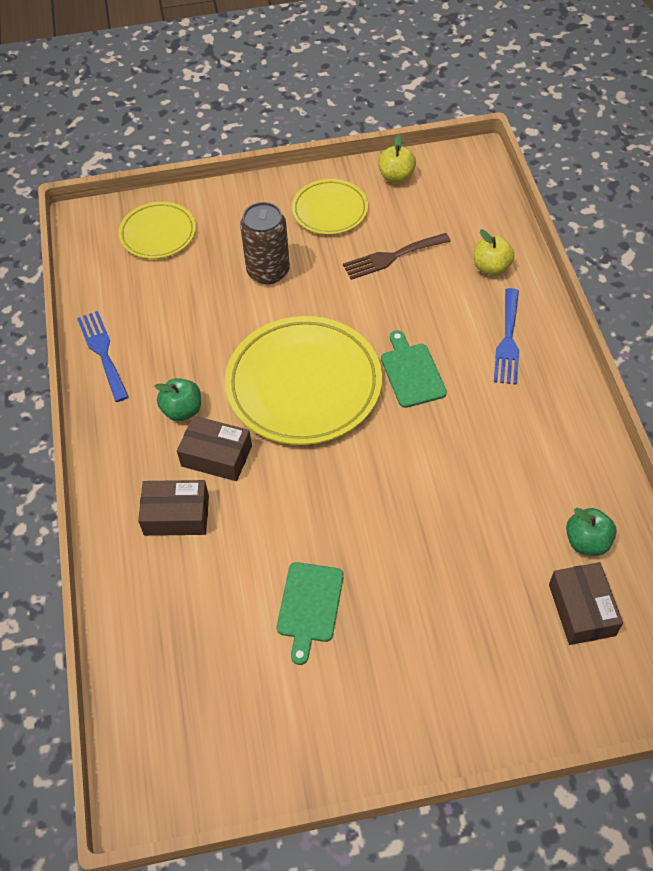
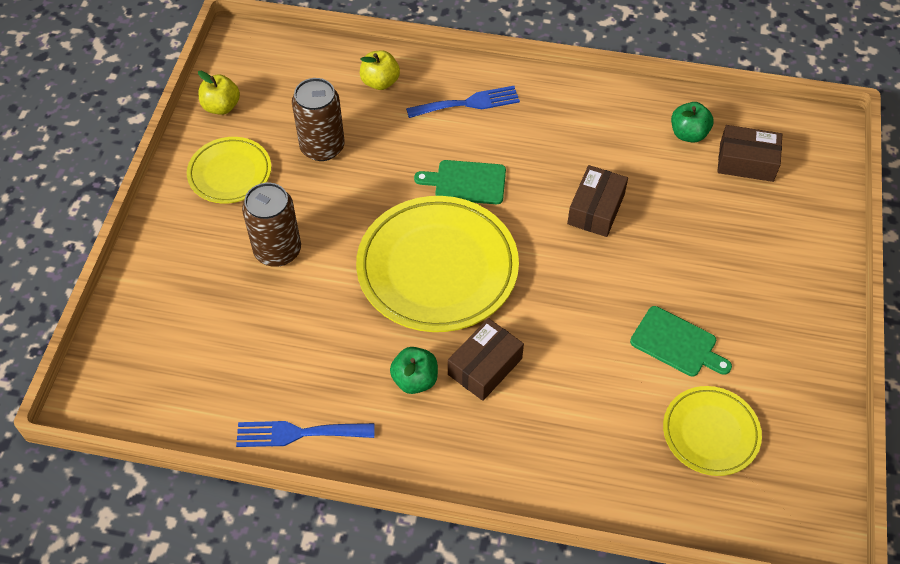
camera: 70 degrees left, 0 degrees up
(158, 234) = (160, 333): yellow plate -> yellow plate (710, 433)
(176, 515) = (538, 421): brown box -> brown box (596, 209)
(392, 257) = (322, 147): brown fork -> brown can
(508, 341) = (468, 103): blue fork -> blue fork turned 45 degrees counterclockwise

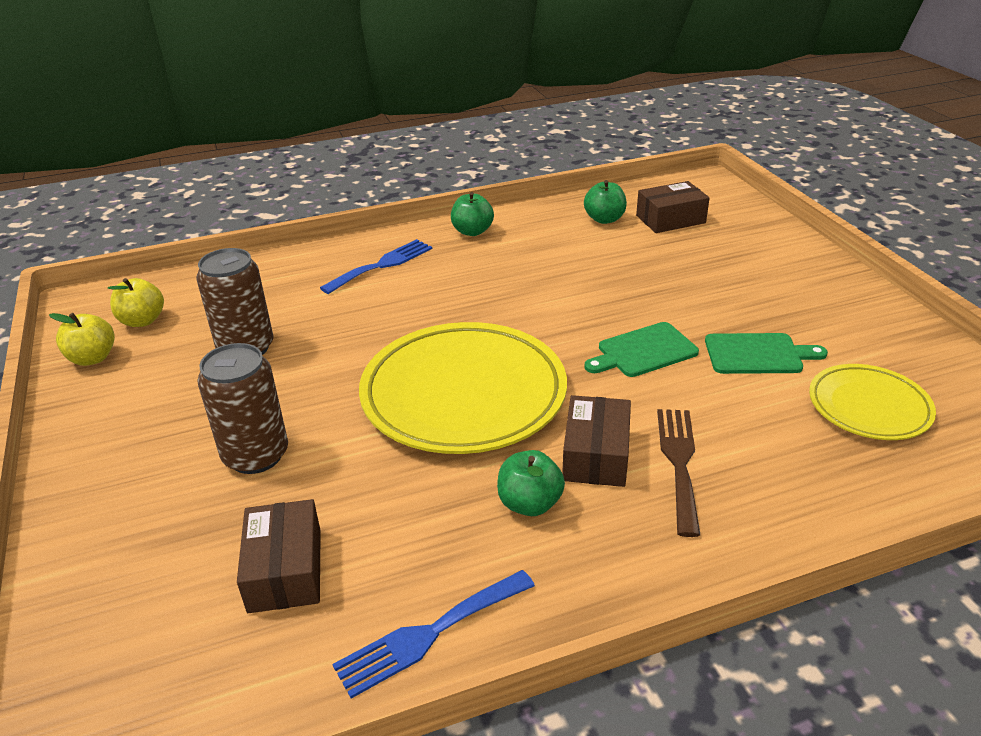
camera: 30 degrees left, 20 degrees down
(230, 173) = (142, 410): yellow plate -> none
(380, 82) = (275, 280): yellow apple -> yellow apple (142, 321)
(466, 182) = (432, 318): green cutting board -> green cutting board (643, 351)
(533, 402) = (679, 462): none -> brown fork
(566, 96) = (472, 231): none -> green apple
(596, 209) = (578, 292): brown box -> brown box (285, 570)

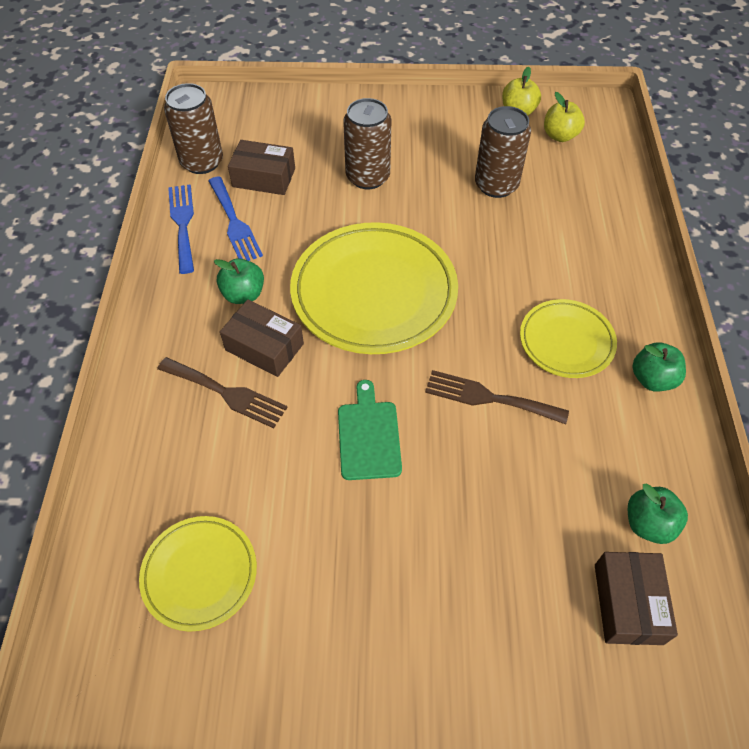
camera: 110 degrees right, 20 degrees up
(263, 678) = (202, 162): none -> brown can
(382, 265) = (600, 288): blue fork -> blue fork (234, 223)
(458, 272) = (566, 341): none -> yellow plate
(549, 298) = (488, 398): none -> brown fork
(757, 354) = (318, 529): green cutting board -> none

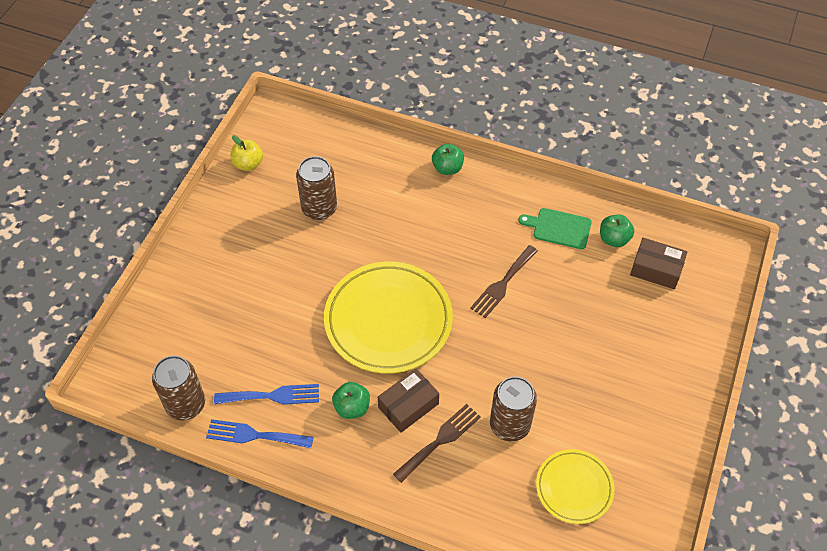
camera: 70 degrees left, 0 degrees up
(264, 177) = (230, 361): brown box -> none
(368, 177) = (268, 287): brown can -> brown can (509, 425)
(368, 436) = (507, 362): green cutting board -> green cutting board (559, 228)
(560, 136) = (288, 149): yellow apple -> none
(566, 341) = (476, 225): yellow plate -> none
(652, 379) = (521, 193): green apple -> green apple (447, 168)

